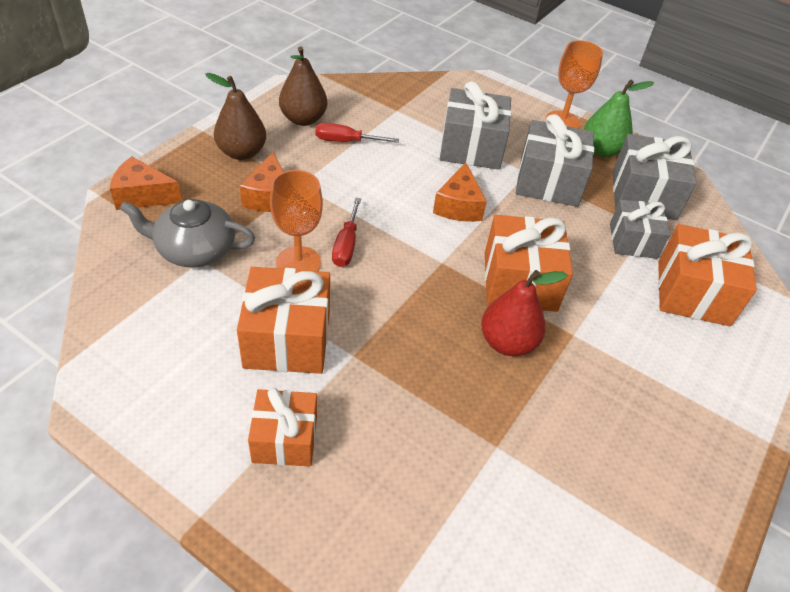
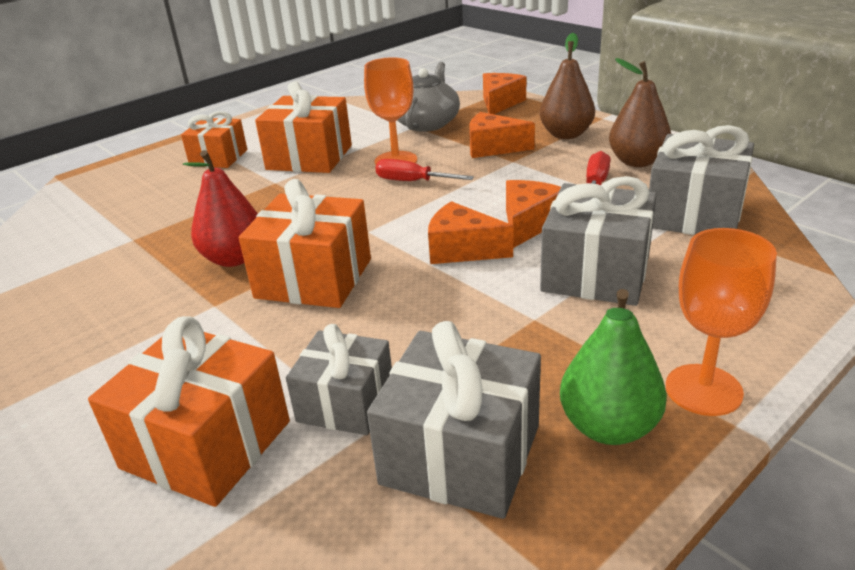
camera: 110 degrees right, 15 degrees down
(414, 174) = (528, 223): none -> orange cheese
(548, 182) = (509, 336): grey gift -> grey gift (694, 214)

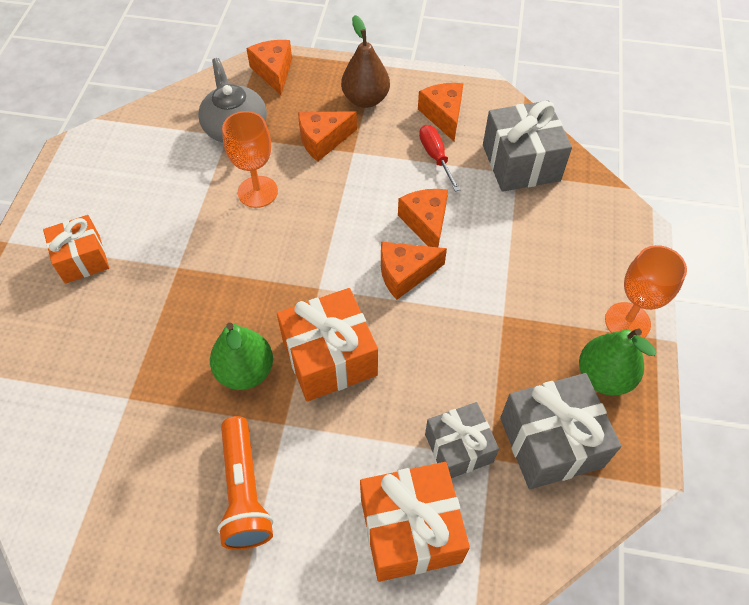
camera: 40 degrees left, 25 degrees up
(119, 334) = (244, 491): none -> orange flashlight
(234, 258) = (245, 371): red pear -> green pear
(309, 157) = (174, 220): orange gift -> none
(413, 182) = (298, 213): red screwdriver -> none
(596, 273) = (506, 253): grey gift -> none
(637, 162) = (443, 116): brown pear -> orange cheese

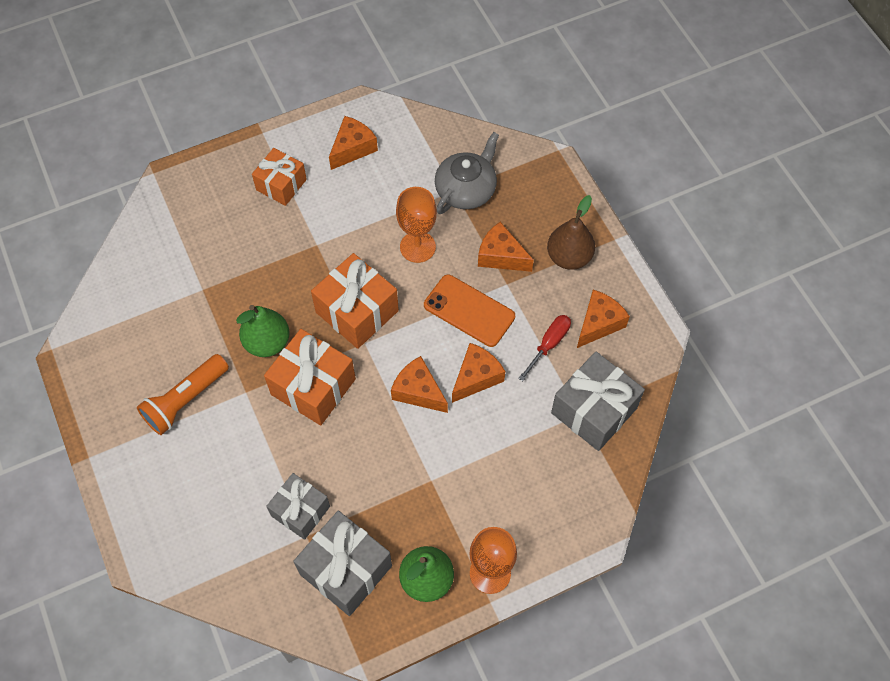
camera: 55 degrees right, 5 degrees up
(273, 72) = (543, 175): orange cheese -> orange cheese (352, 148)
(356, 191) = (469, 311): none -> orange phone
(410, 530) = (222, 515): orange gift -> orange gift (357, 311)

